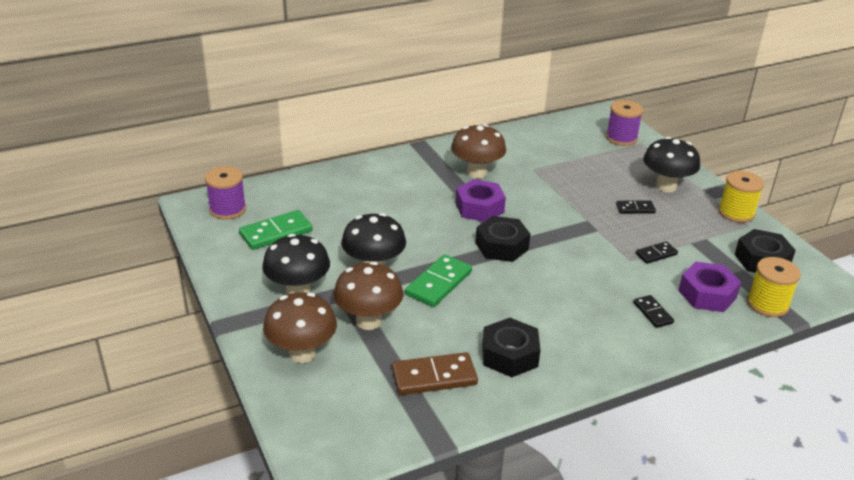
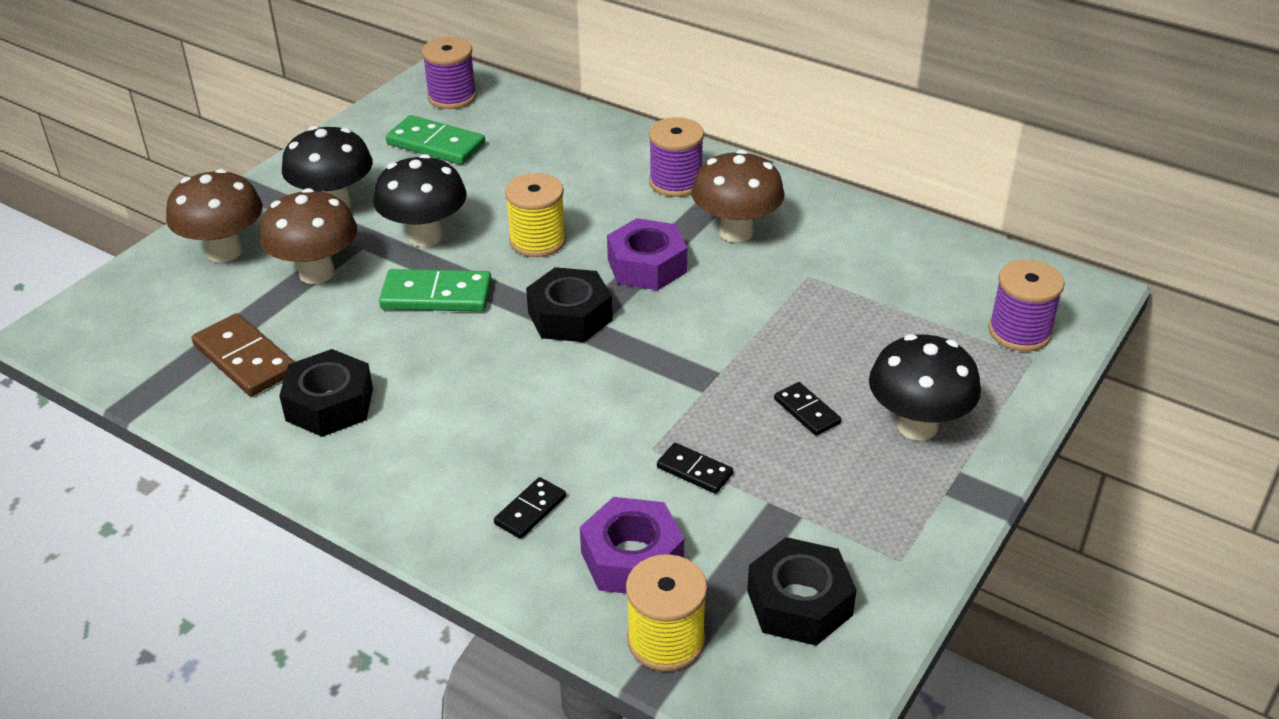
camera: 60 degrees right, 5 degrees up
(412, 172) = (675, 182): none -> purple spool
(736, 213) = (925, 533): yellow spool -> yellow spool (537, 241)

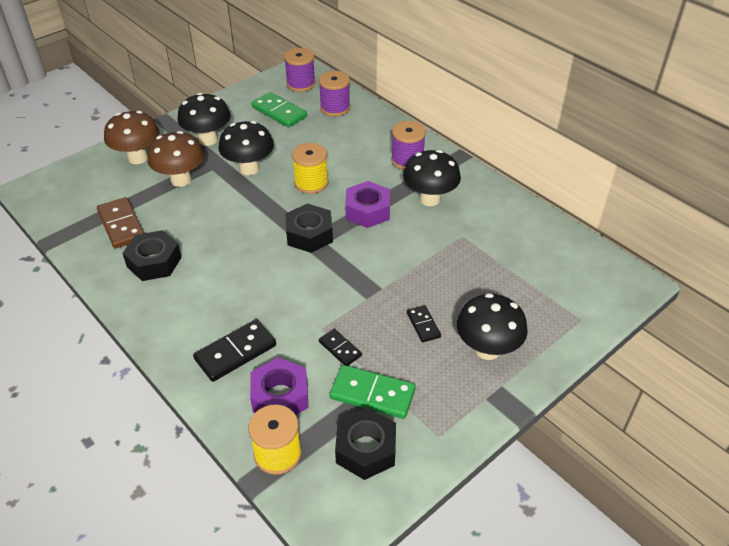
camera: 15 degrees right, 5 degrees up
(436, 295) = (240, 206): green domino -> green domino (372, 394)
(530, 510) = (235, 352): black domino -> black domino, size x1.74
(736, 232) = (429, 199): brown mushroom -> black mushroom
(1019, 332) = (579, 300): purple spool -> purple spool (335, 108)

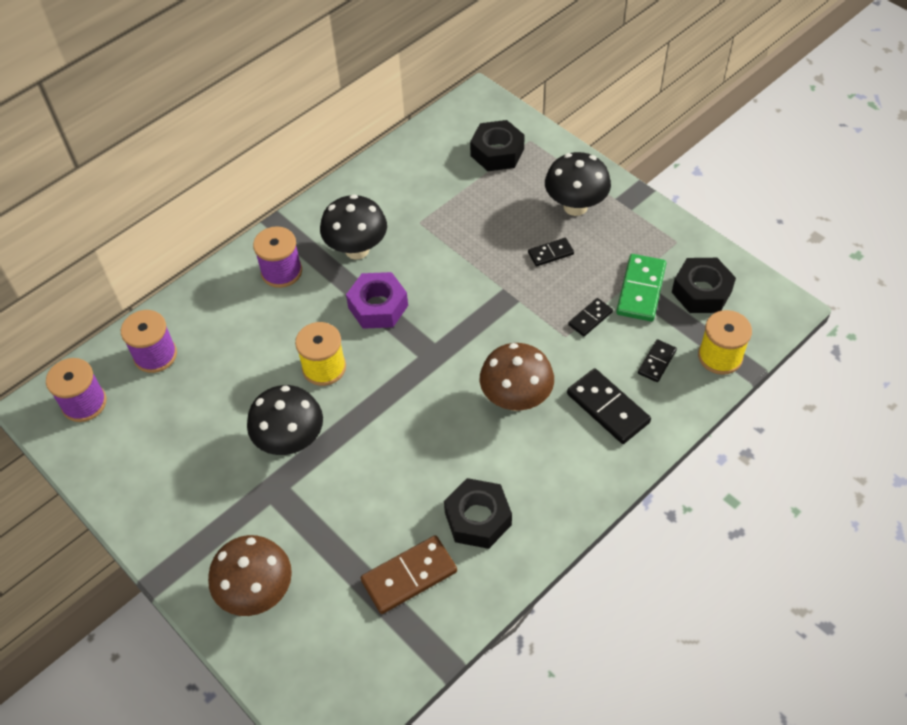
camera: 90 degrees left, 10 degrees up
(181, 180) = (313, 522): brown mushroom -> brown mushroom (516, 399)
(208, 140) = (218, 505): black mushroom -> none
(279, 112) = (157, 422): green domino -> none
(280, 396) = (656, 362): purple nut -> black domino
(309, 234) = (421, 360): black nut -> black nut (497, 152)

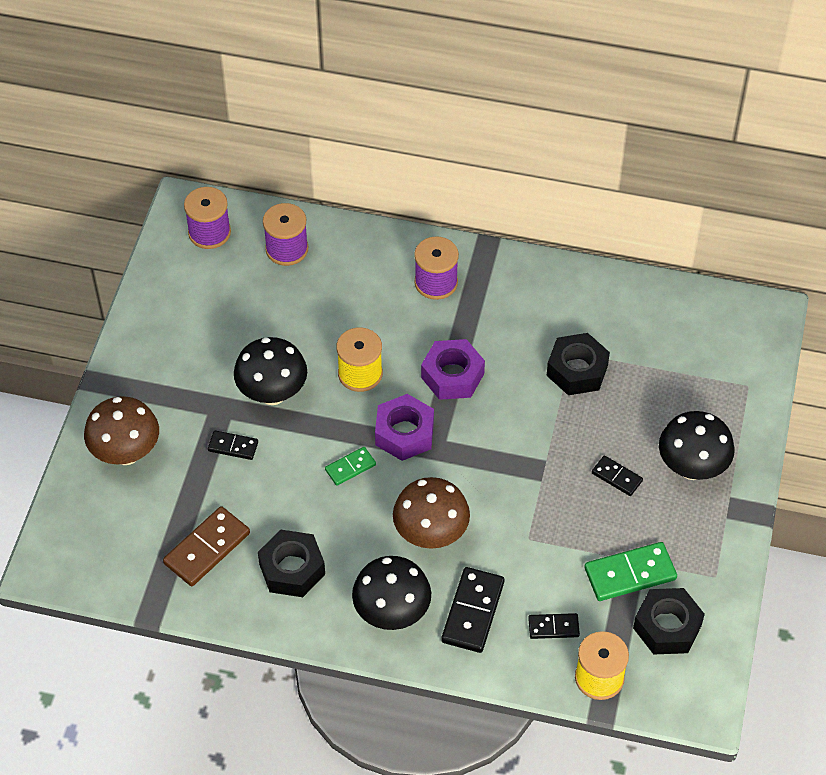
camera: 55 degrees right, 0 degrees up
(357, 249) = (503, 323): black mushroom -> black mushroom (392, 613)
(406, 367) = (404, 433): none -> purple nut
(409, 422) = (350, 467): none -> green domino
(409, 576) = (207, 548): brown domino -> brown domino turned 75 degrees counterclockwise
(497, 152) = (709, 367): black nut -> black nut (577, 370)
(590, 318) = (563, 548): black domino -> black domino (233, 446)

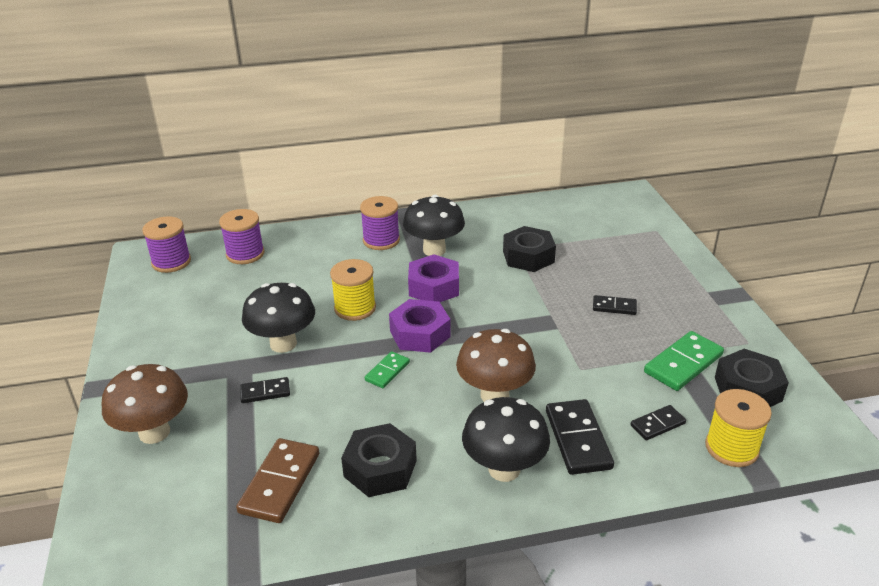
camera: 25 degrees left, 20 degrees down
(692, 468) = (664, 284): black mushroom -> black mushroom (434, 250)

